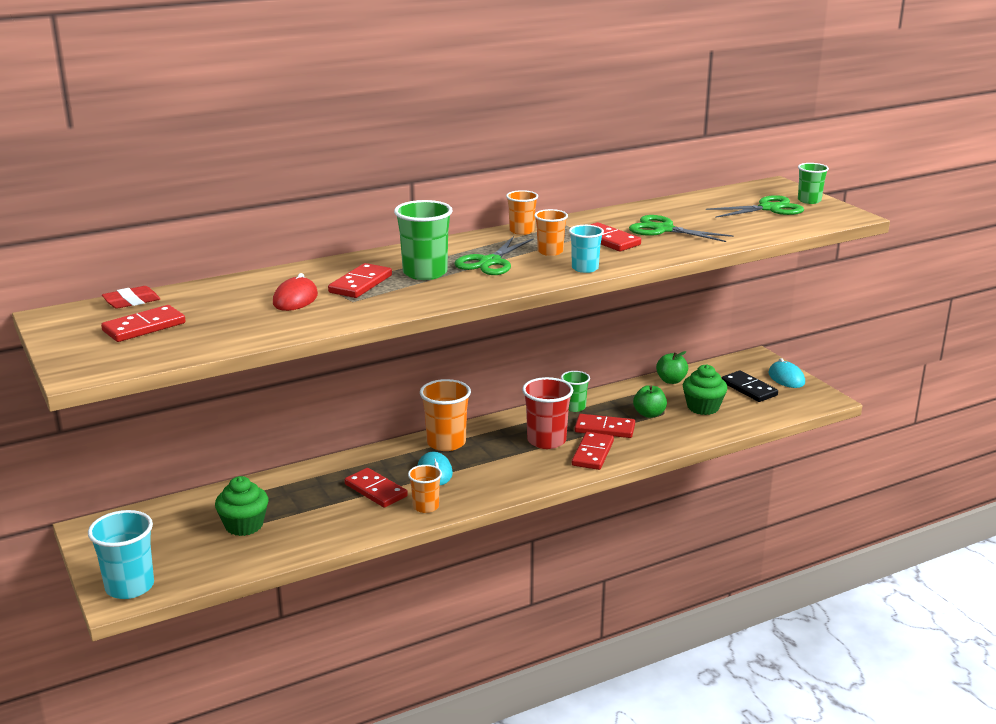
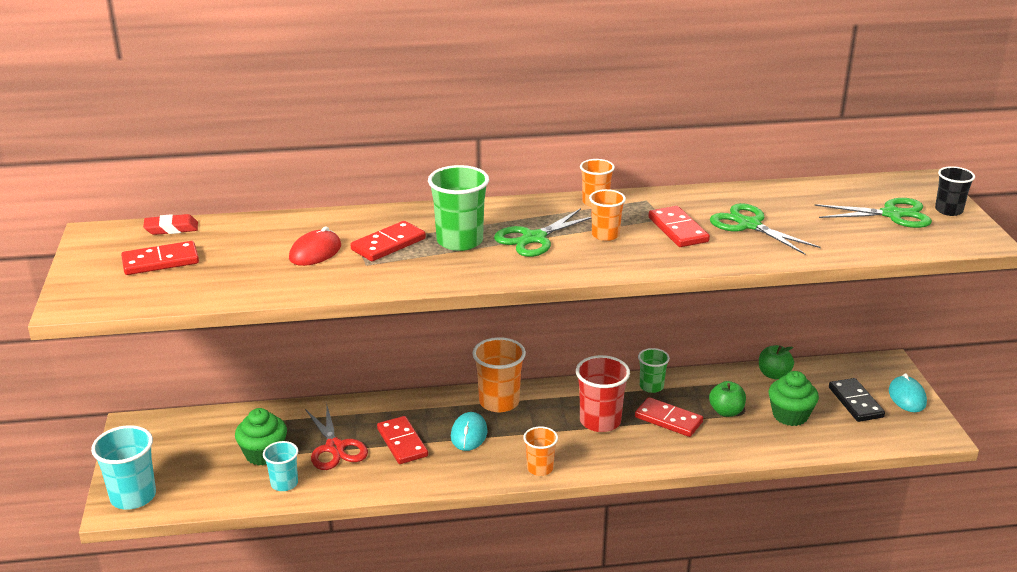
camera: 20 degrees right, 5 degrees up
(313, 507) = (335, 447): none -> red scissors
(425, 507) = (438, 472): orange cup -> orange cup (540, 468)
(585, 268) = (626, 264): turquoise cup -> turquoise cup (284, 483)
(593, 453) = (639, 447): red domino -> none
(809, 200) = (948, 210): green cup -> black cup

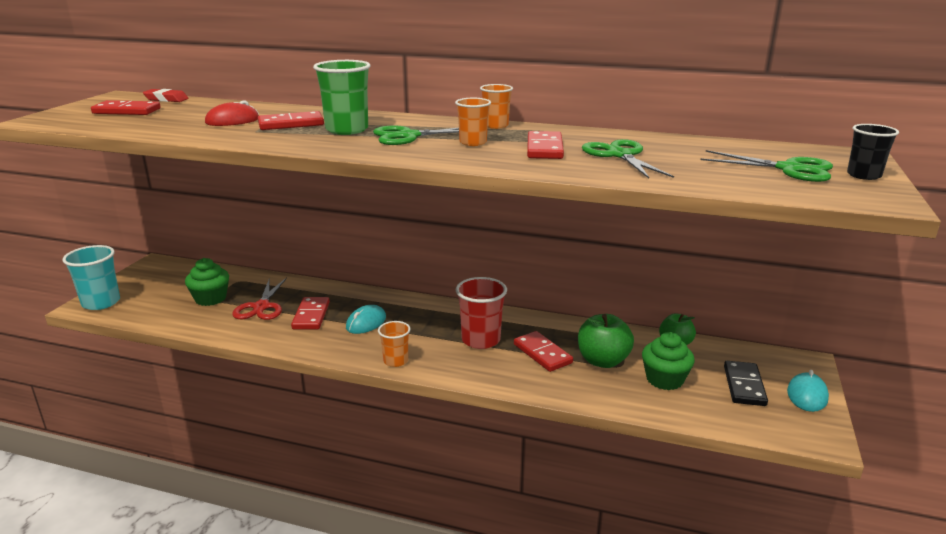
camera: 25 degrees right, 5 degrees down
(284, 483) = (201, 320): turquoise cup -> none
(499, 402) = (412, 307): orange cup -> none
(651, 386) = (550, 326): green cup -> none
(726, 411) = (602, 361): green apple -> green apple, size x1.51

